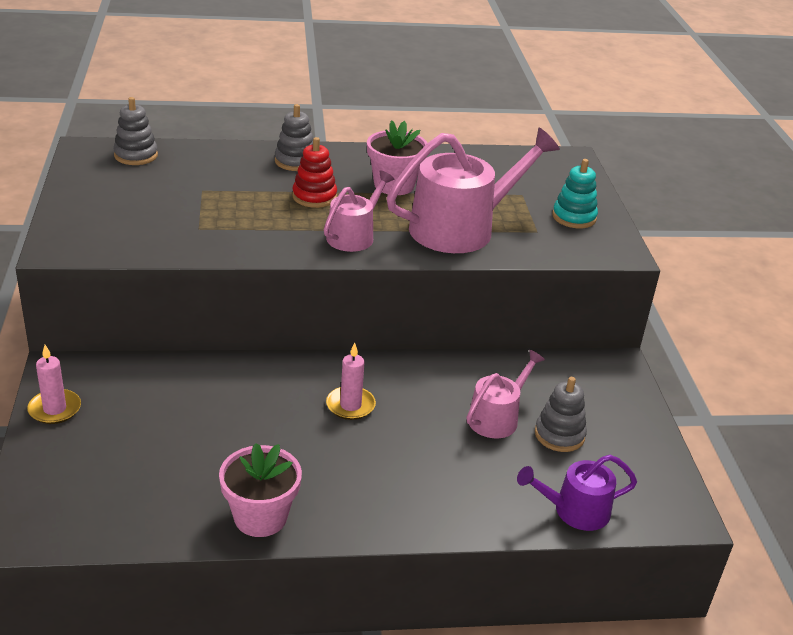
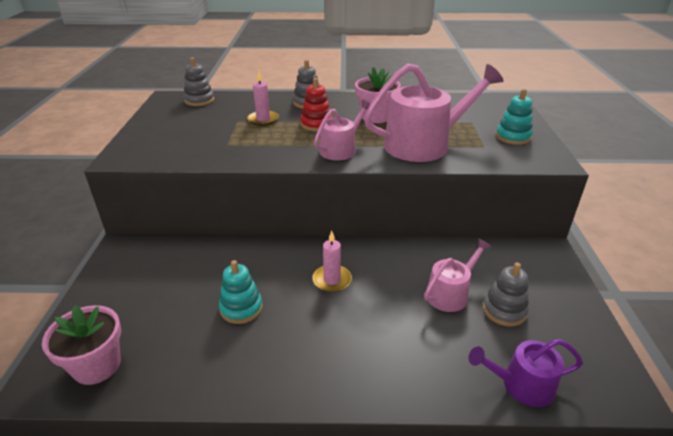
camera: 10 degrees right, 0 degrees up
(55, 409) = (107, 277): pink candle -> pink candle (263, 120)
(243, 441) = (241, 308): none -> turquoise stacking toy
(260, 517) = (240, 379): pink flower pot -> pink flower pot (97, 365)

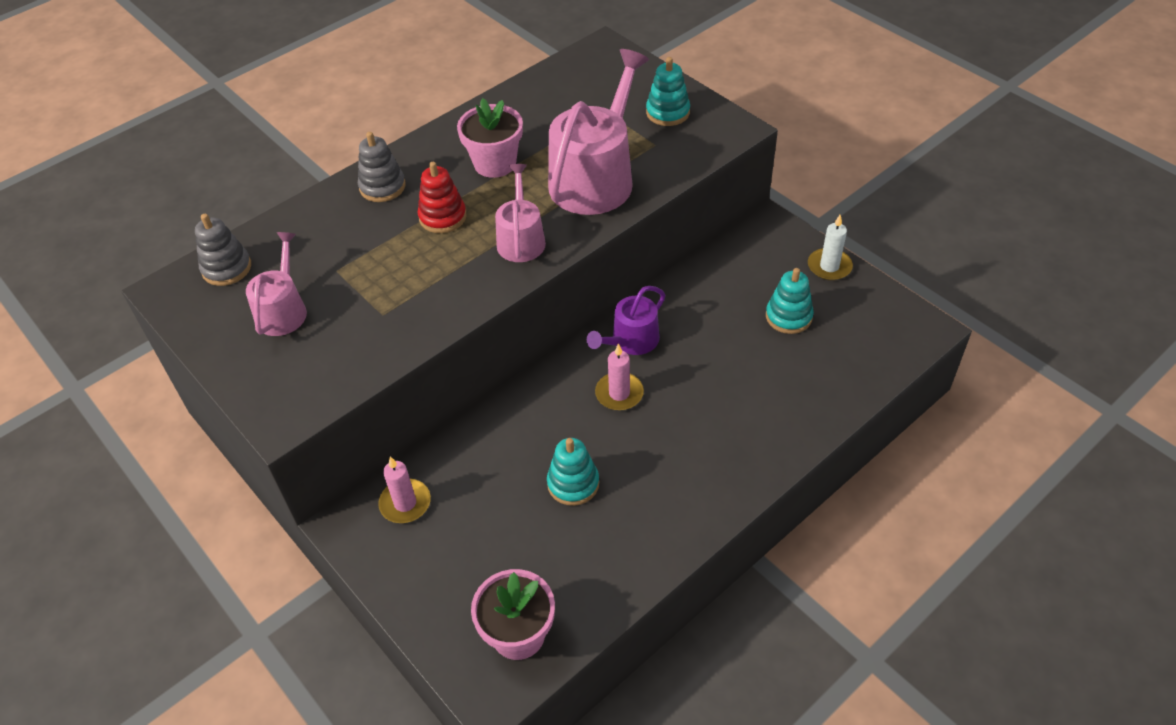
camera: 40 degrees left, 15 degrees up
(263, 120) = (367, 249): pink candle -> pink candle (405, 503)
(450, 293) = (733, 331): pink watering can -> pink watering can (283, 310)
(504, 310) = (788, 316): grey stacking toy -> turquoise stacking toy
(522, 385) = (857, 375): purple watering can -> purple watering can (631, 341)
(574, 300) = (829, 266): none -> white candle

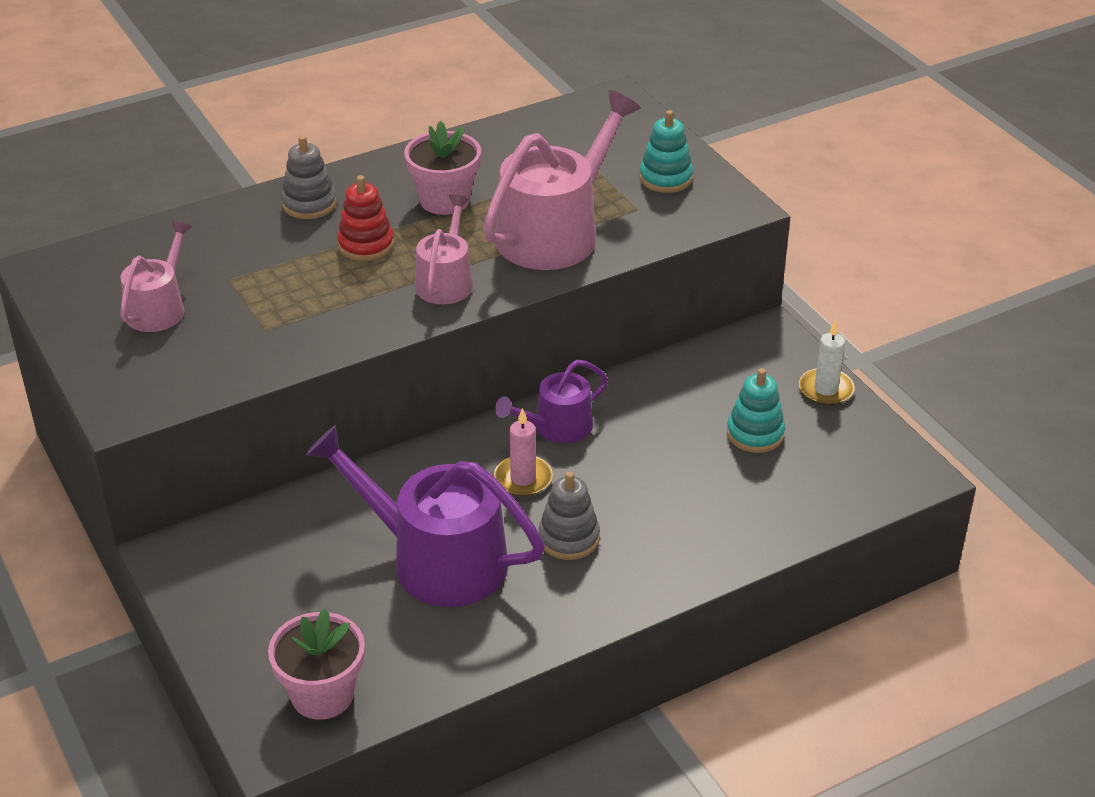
camera: 10 degrees right, 10 degrees down
(226, 268) = (111, 257): grey stacking toy -> grey stacking toy (569, 538)
(405, 503) = (241, 544): pink candle -> none
(573, 483) = (436, 560): turquoise stacking toy -> purple watering can

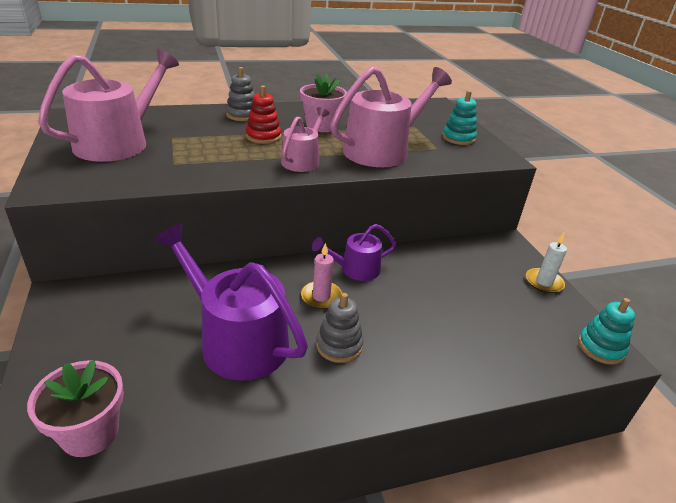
camera: 10 degrees right, 5 degrees down
(158, 308) = (118, 142): pink watering can -> pink watering can, size x1.80
(755, 434) = (491, 301): turquoise stacking toy -> turquoise stacking toy (600, 348)

